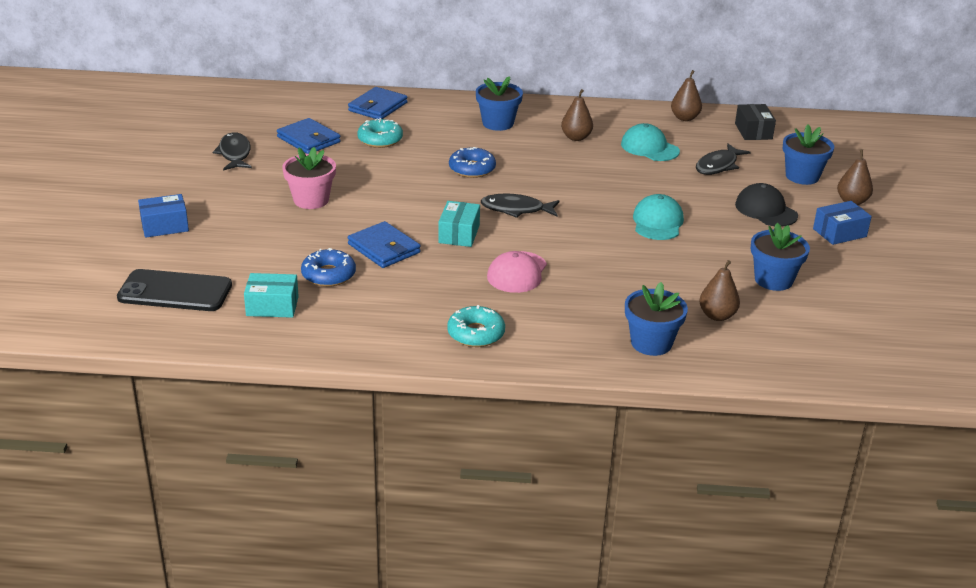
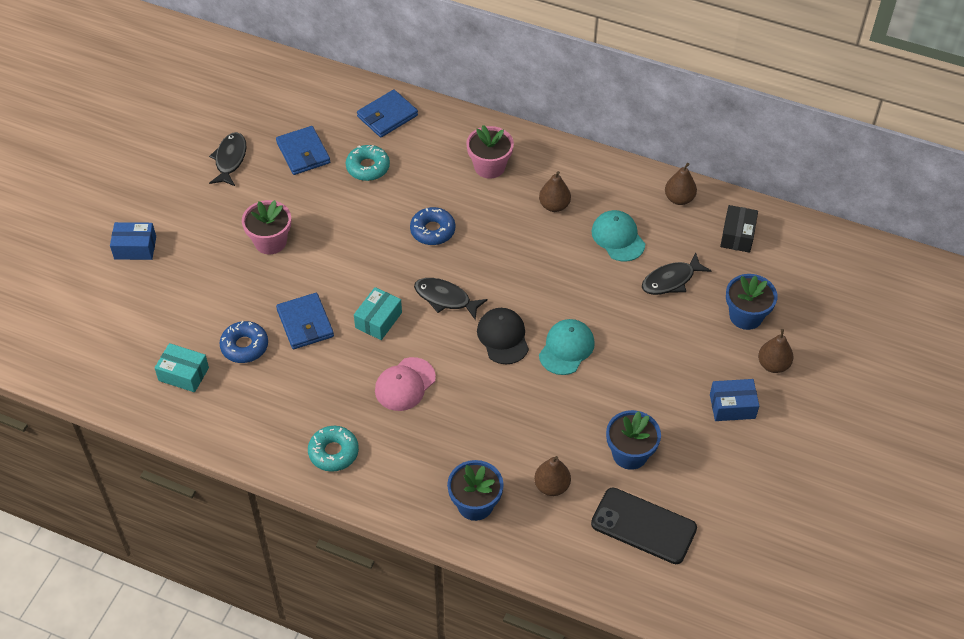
camera: 20 degrees right, 20 degrees up
(175, 292) = (114, 335): black phone -> black phone (643, 526)
(498, 123) = (489, 167): blue flower pot -> pink flower pot
(766, 210) = (679, 357): black cap -> black cap (503, 337)

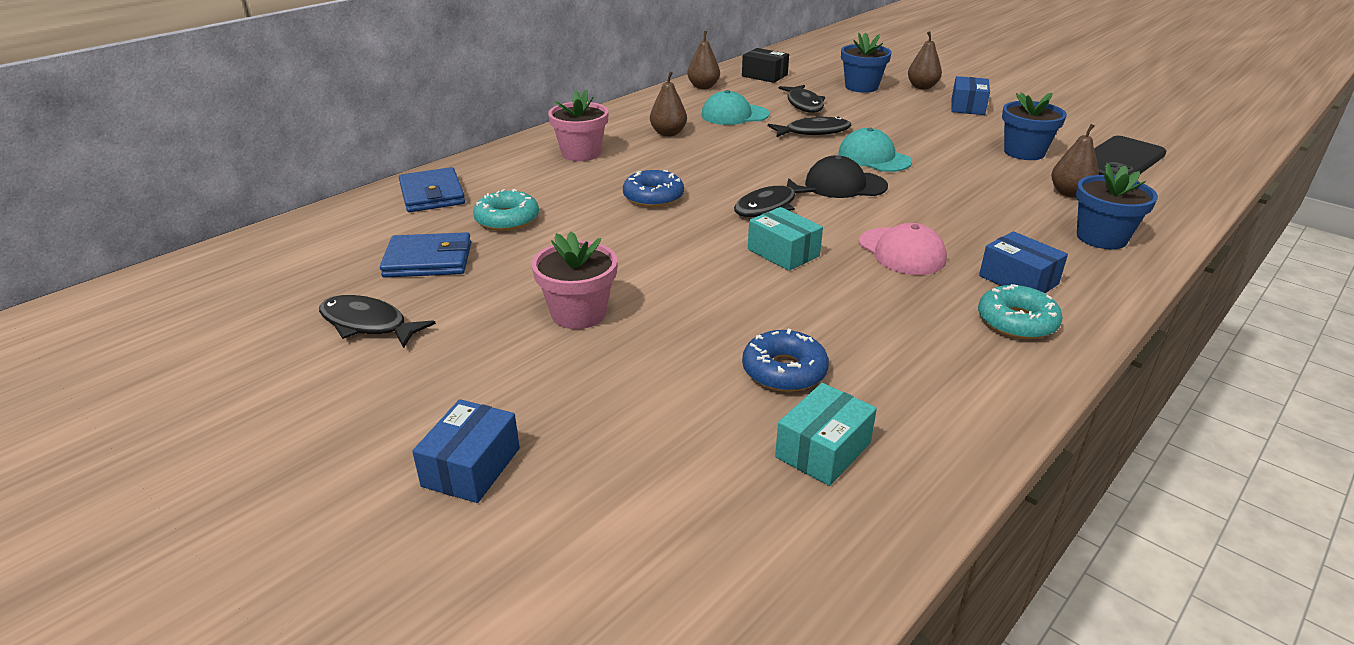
camera: 70 degrees left, 20 degrees down
(305, 323) = (762, 308): blue wallet -> none
(389, 452) = (1018, 280): none -> blue box
(604, 299) = (813, 132): none -> black fish

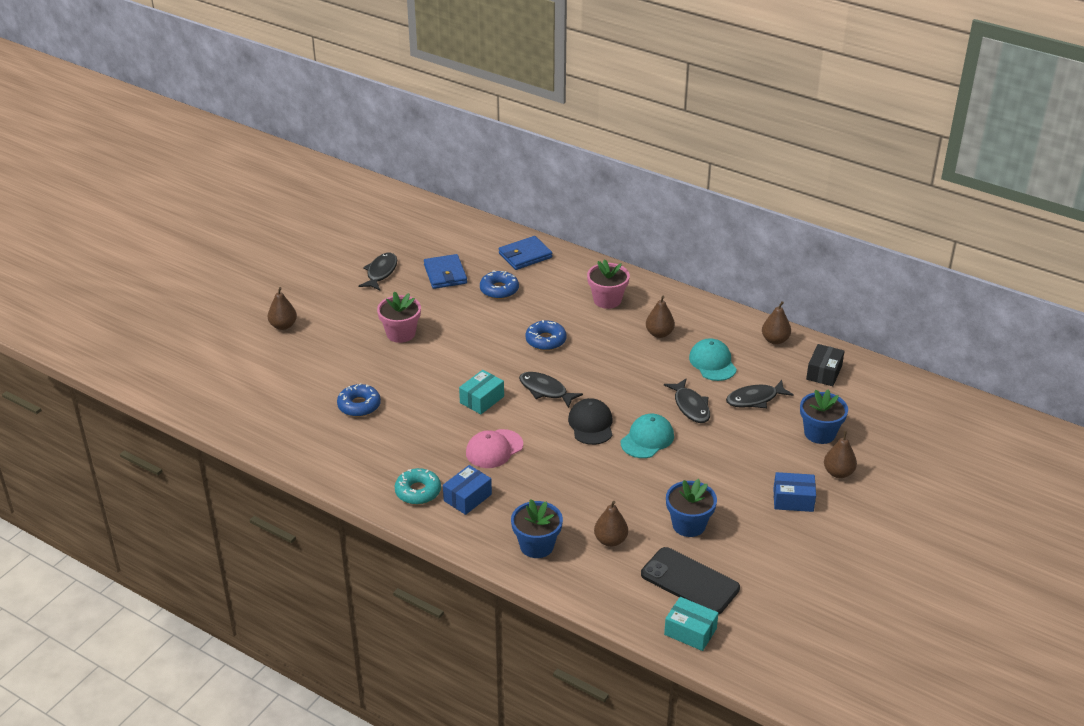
camera: 80 degrees right, 5 degrees up
(471, 467) = (283, 326): blue box -> brown pear
(507, 219) = (499, 290): turquoise donut -> blue donut
(823, 450) = (301, 419): turquoise box -> turquoise box (690, 631)

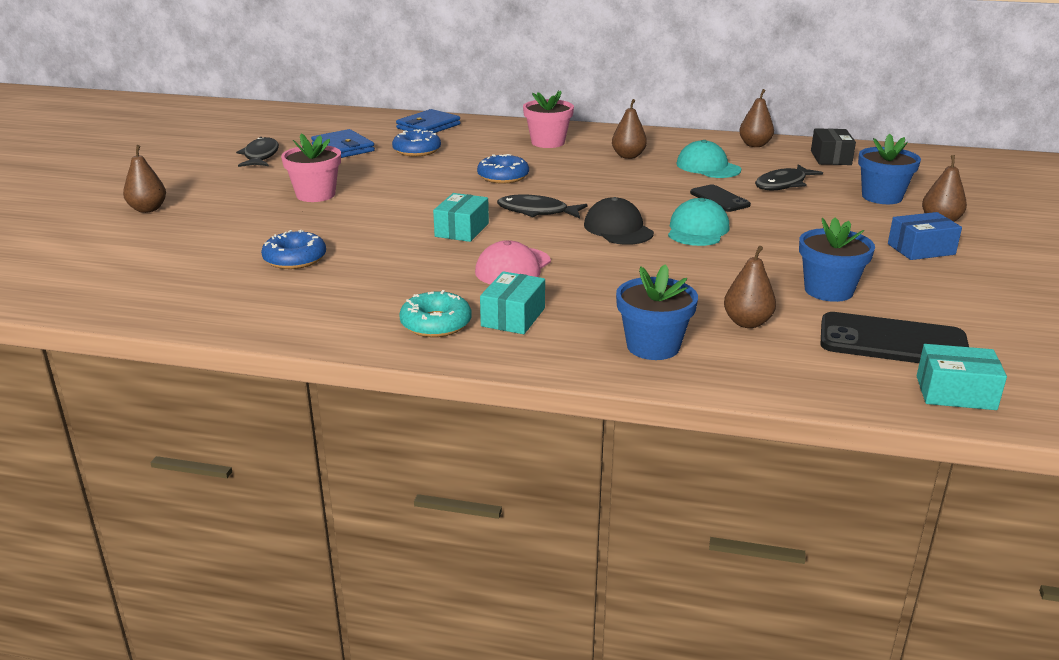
camera: 20 degrees left, 10 degrees down
(467, 497) = (513, 317): blue box -> turquoise box
(690, 406) = (719, 199): black fish -> black phone

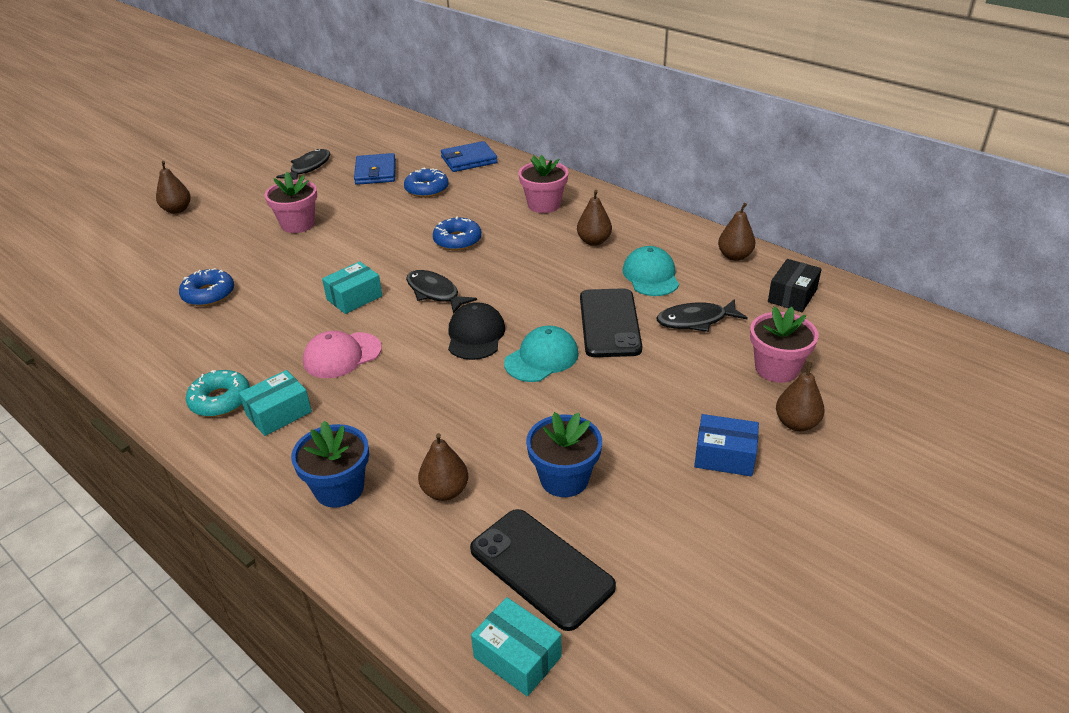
camera: 30 degrees right, 10 degrees up
(719, 199) = (609, 323): black phone -> black phone, size x1.68
(882, 197) = (776, 368): blue flower pot -> pink flower pot

